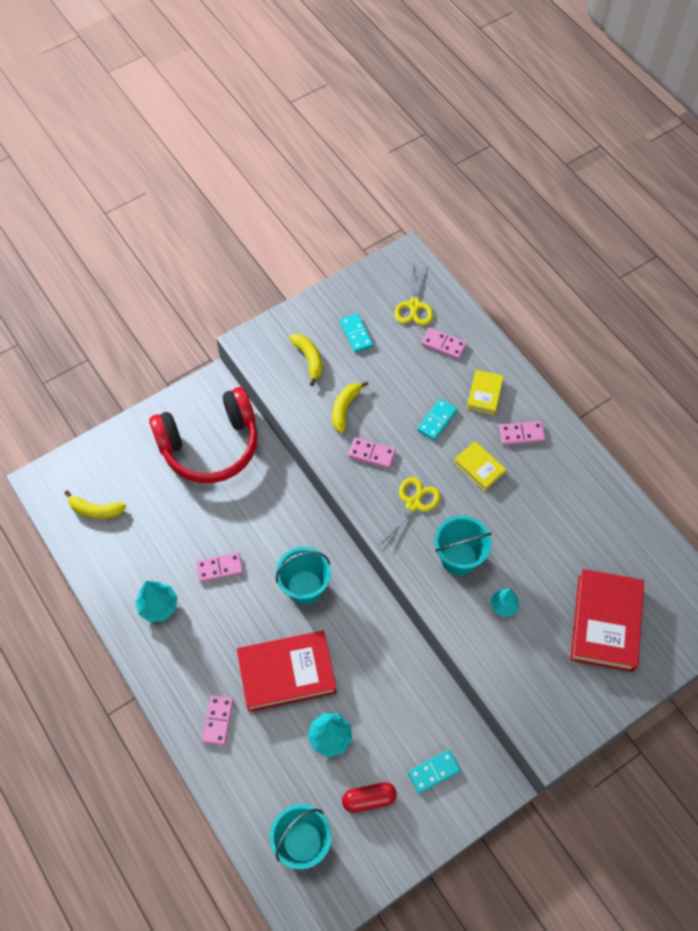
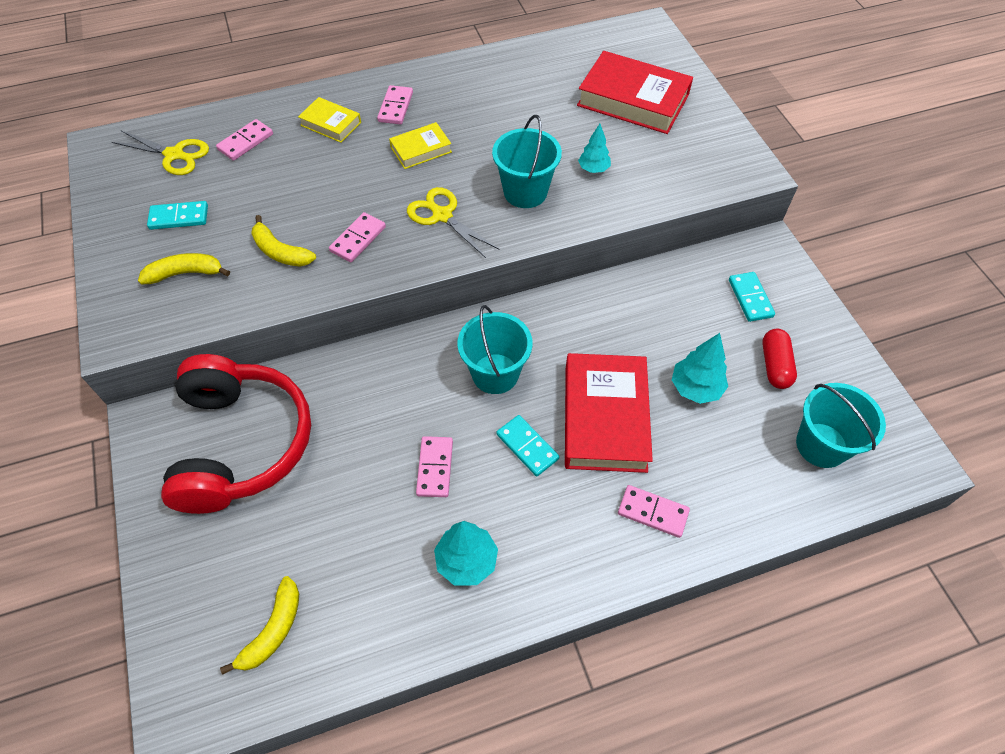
camera: 75 degrees left, 5 degrees down
(437, 420) = (343, 170): turquoise domino -> turquoise domino (527, 446)

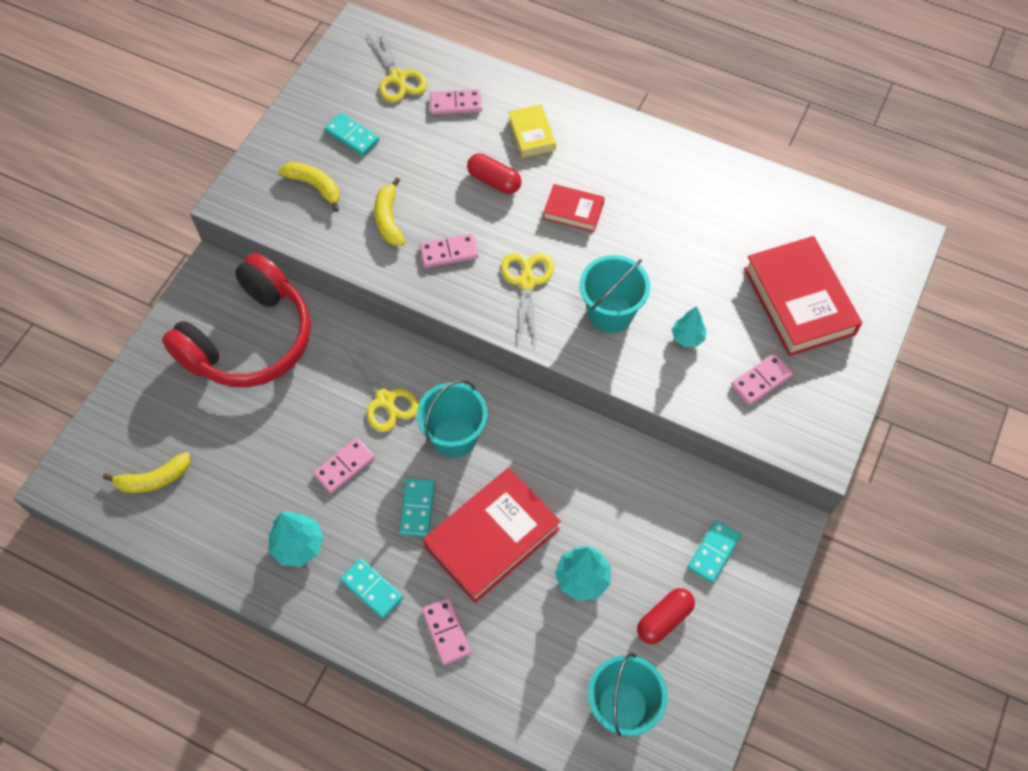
camera: 45 degrees right, 5 degrees up
(337, 170) = (494, 181): none -> red capsule
(395, 107) = (596, 156): pink domino -> pink domino (761, 380)
(412, 393) = (386, 400): none -> yellow scissors
(421, 149) = (573, 211): yellow book -> red book
(563, 536) = (372, 589): none -> turquoise domino

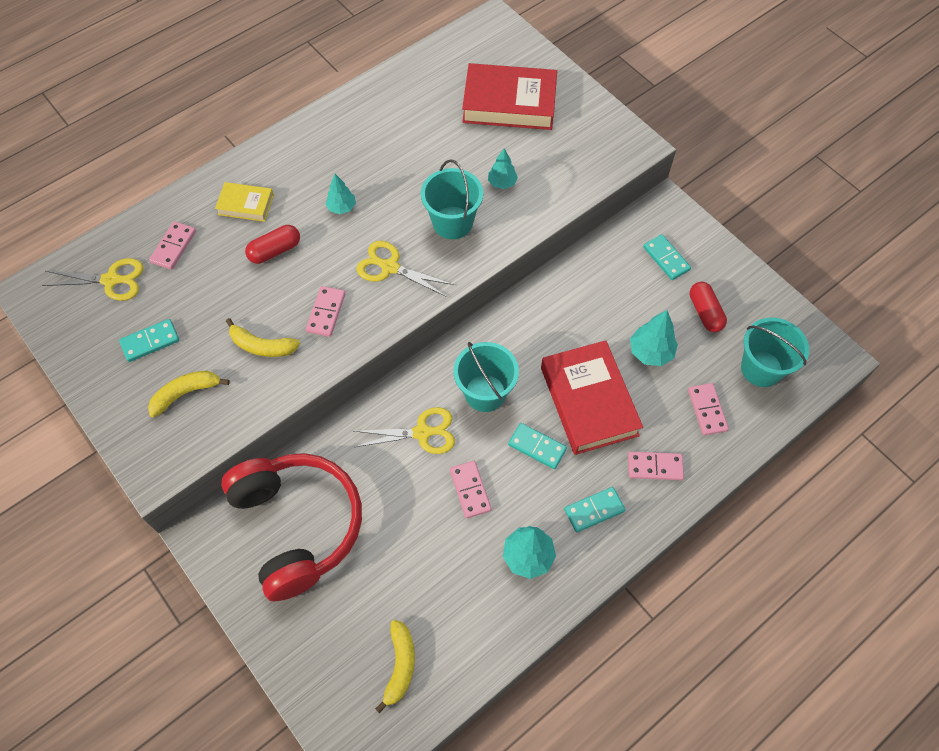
camera: 65 degrees left, 0 degrees up
(573, 211) = (342, 207): red book -> turquoise tree
(761, 380) = (563, 155): pink domino -> pink domino (707, 410)

